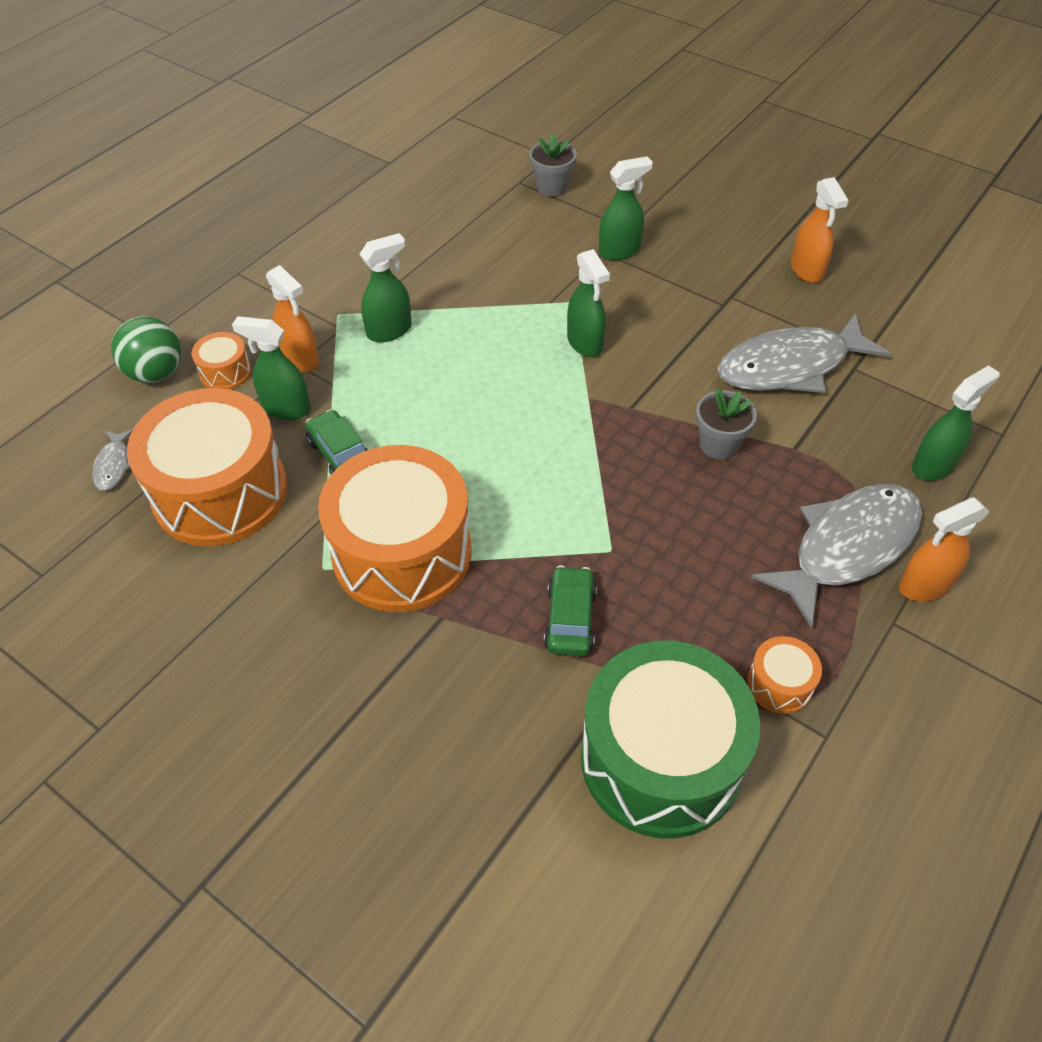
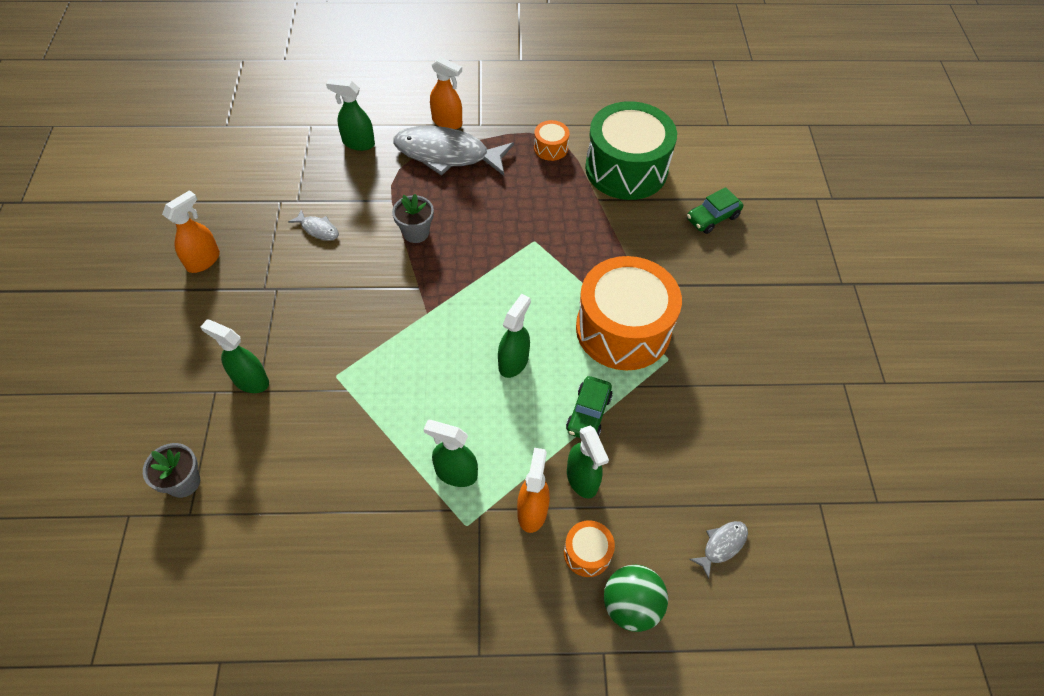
camera: 130 degrees left, 5 degrees up
(220, 492) = (676, 457): orange drum -> none
(570, 619) = (590, 235): green car -> green car (712, 218)
(585, 343) = (375, 343): green spray bottle -> green spray bottle (513, 362)
(790, 366) = (318, 229): grey fish -> grey fish, size x0.43

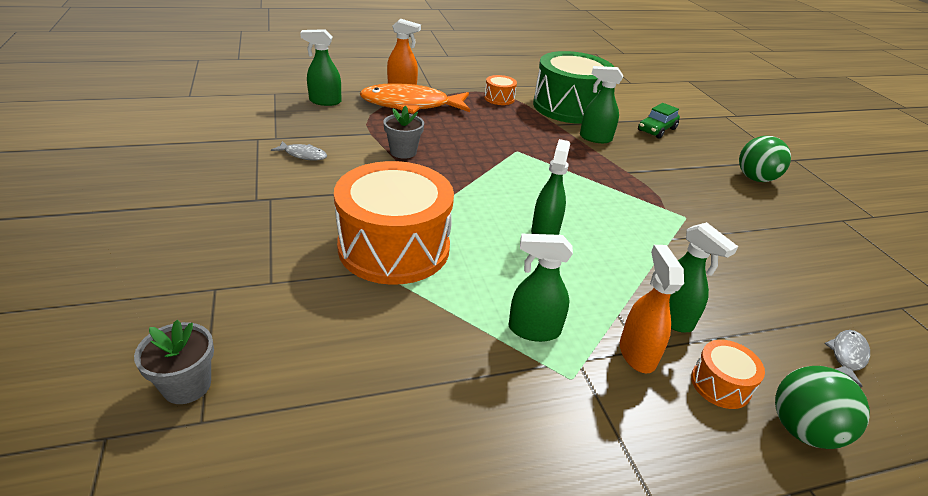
camera: 15 degrees left, 20 degrees down
(203, 260) = (181, 183): orange spray bottle -> none
(250, 380) = (258, 274): green spray bottle -> green spray bottle (595, 138)
(447, 154) = (411, 105): grey fish -> orange fish
(588, 413) = (641, 263): green car -> none
(623, 329) = (632, 201): orange drum -> orange drum (394, 247)
(783, 310) = (755, 178): none -> green ball

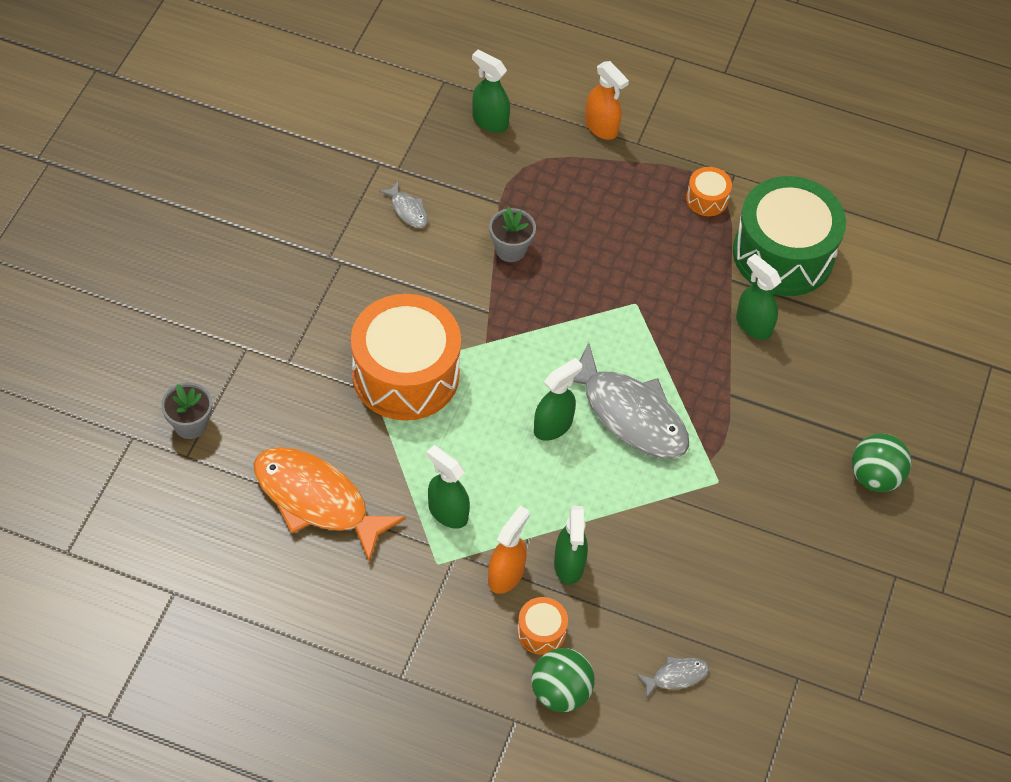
camera: 35 degrees right, 20 degrees up
(411, 105) = (584, 168): orange fish -> orange fish (317, 500)
(585, 205) = (629, 414): none -> grey fish
(656, 130) = (853, 346): green car -> none

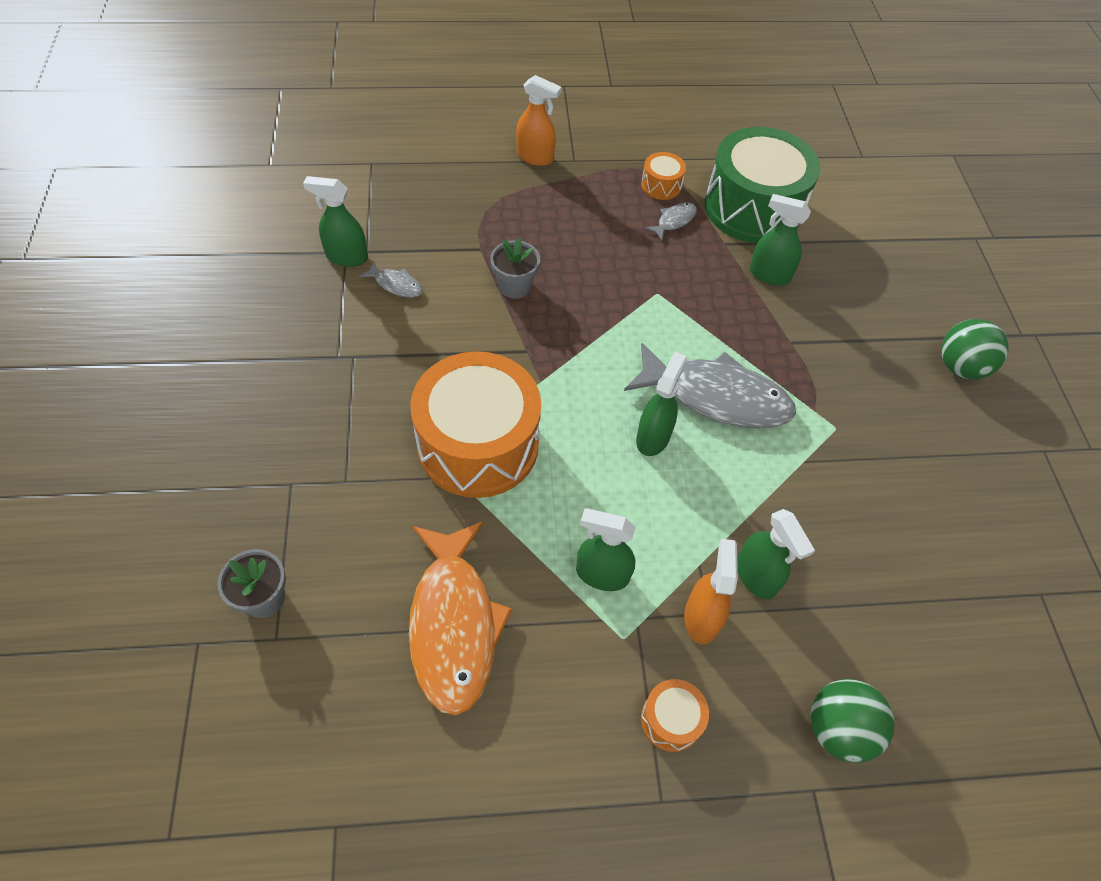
camera: 25 degrees left, 0 degrees up
(317, 500) = (453, 624): orange fish -> orange fish turned 105 degrees counterclockwise
(489, 121) = (432, 183): green spray bottle -> green spray bottle (346, 257)
(541, 632) = (775, 666): orange drum -> orange drum (671, 720)
(676, 676) = (935, 650): grey fish -> grey fish (674, 221)

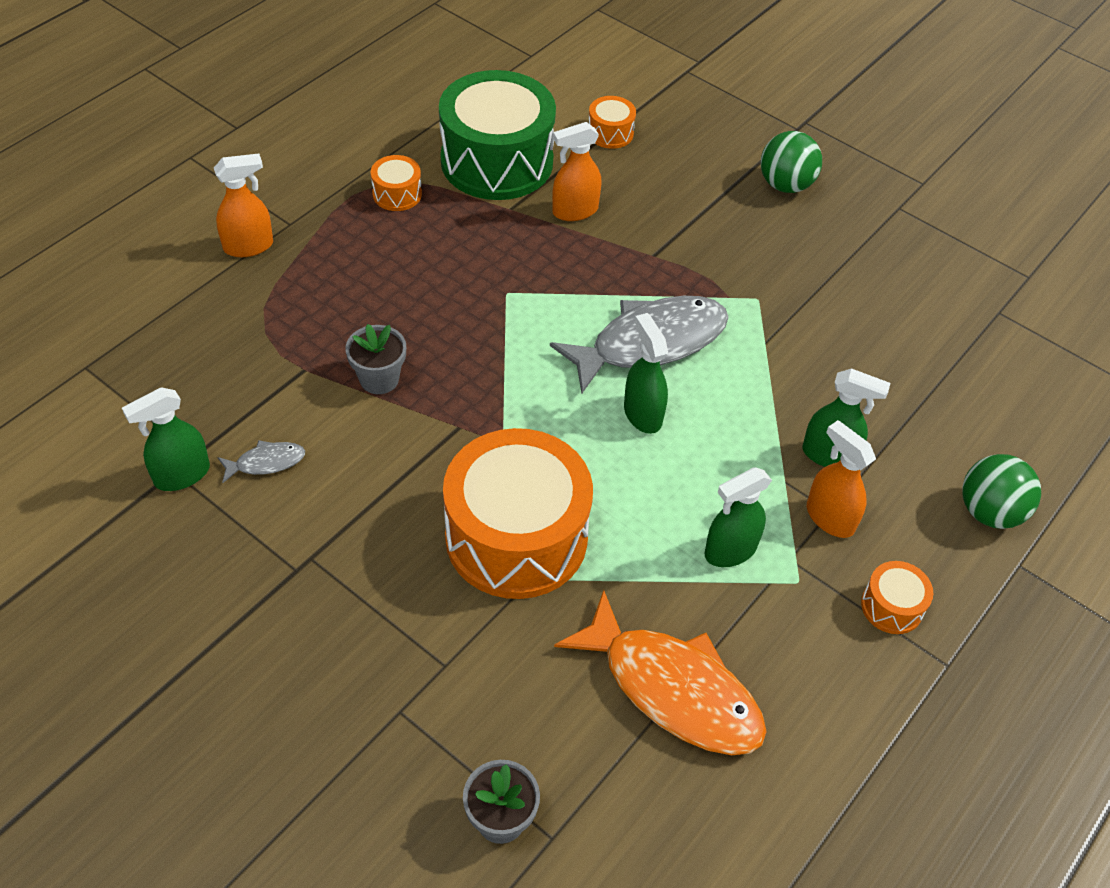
camera: 45 degrees left, 5 degrees down
(674, 221) = (446, 219): grey fish -> none
(769, 274) = (574, 211): green spray bottle -> orange spray bottle
(859, 242) = (610, 133): none -> orange drum

